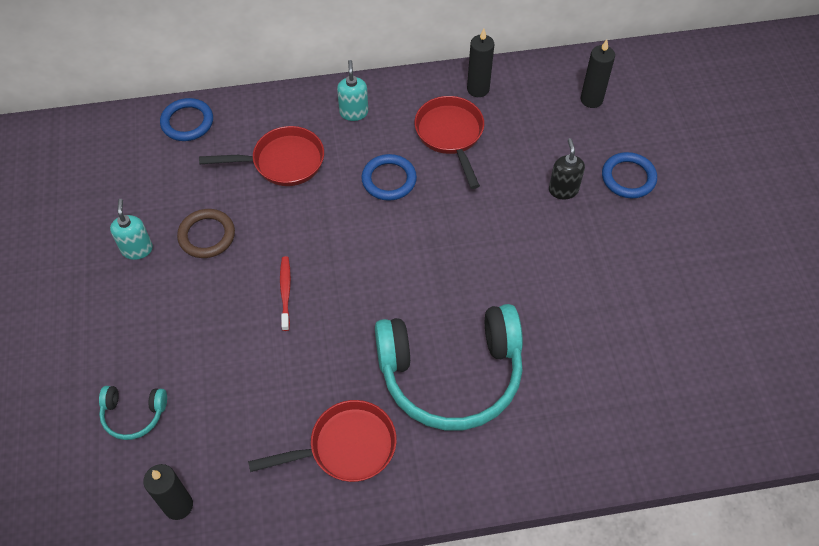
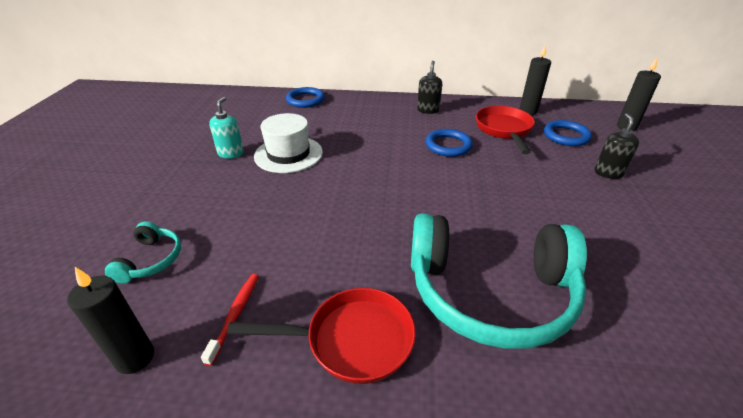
camera: 15 degrees right, 20 degrees down
(133, 414) = (151, 260): turquoise headphones -> turquoise headphones turned 105 degrees counterclockwise
(207, 235) = (288, 154): brown ring -> white hat
(282, 162) = (365, 126): red pan -> none
(285, 292) = (337, 197): red toothbrush -> red toothbrush (235, 315)
(354, 112) = (428, 110): turquoise soap dispenser -> black soap dispenser
(628, 178) = (673, 174): blue ring -> blue ring (566, 136)

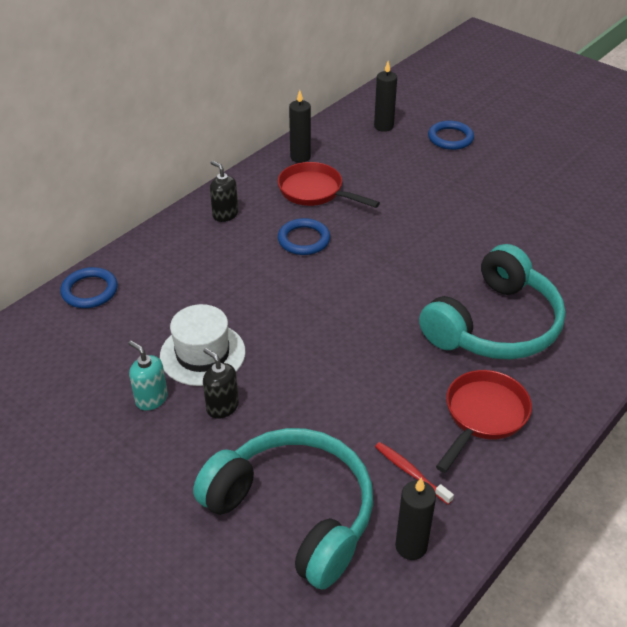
camera: 55 degrees left, 5 degrees up
(151, 260) = (294, 512): turquoise headphones -> turquoise headphones, size x2.31
(566, 136) = (362, 166): blue ring -> blue ring (450, 138)
(608, 173) = (429, 182): black soap dispenser -> black soap dispenser (222, 407)

